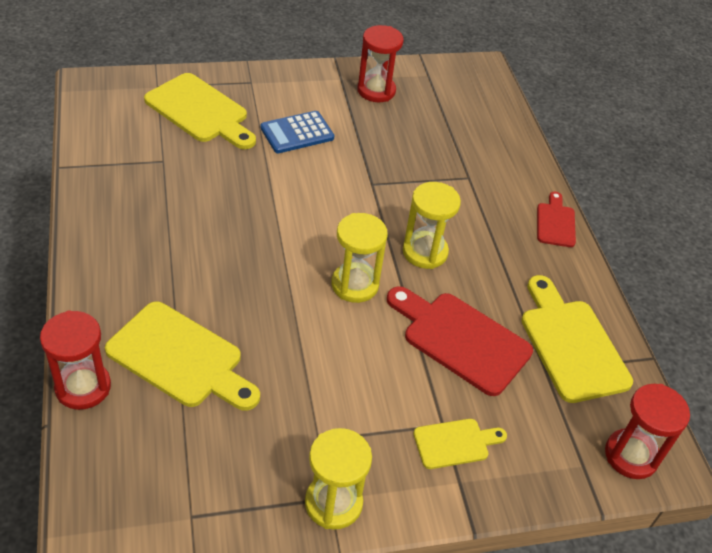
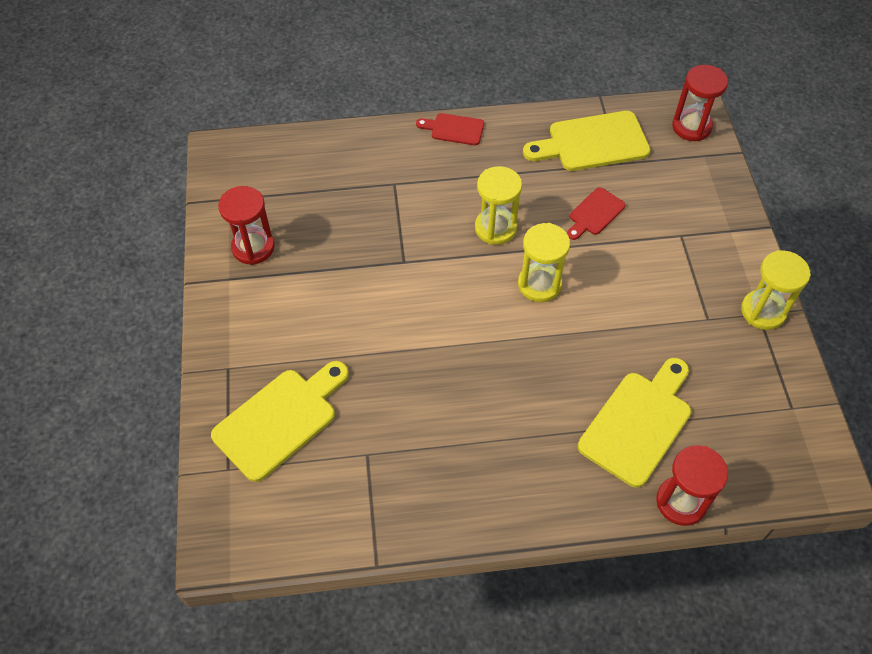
camera: 80 degrees left, 10 degrees up
(297, 133) = (323, 324): blue calculator -> none
(455, 443) = (697, 229): yellow cutting board -> none
(461, 339) = (594, 213): red cutting board -> red cutting board, size x0.55

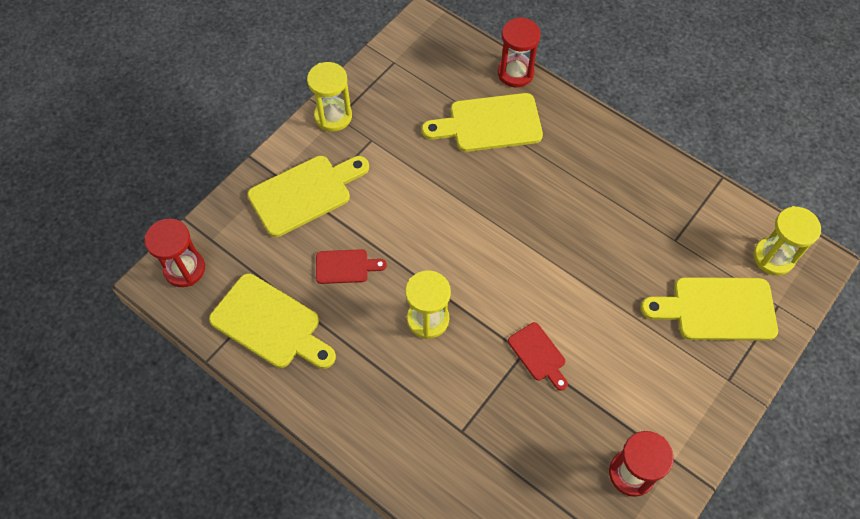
camera: 135 degrees left, 5 degrees up
(454, 129) = (356, 441): red cutting board -> red cutting board (538, 355)
(539, 284) = (447, 251): yellow hourglass -> yellow hourglass (773, 257)
(693, 236) = (305, 193): none -> yellow cutting board

